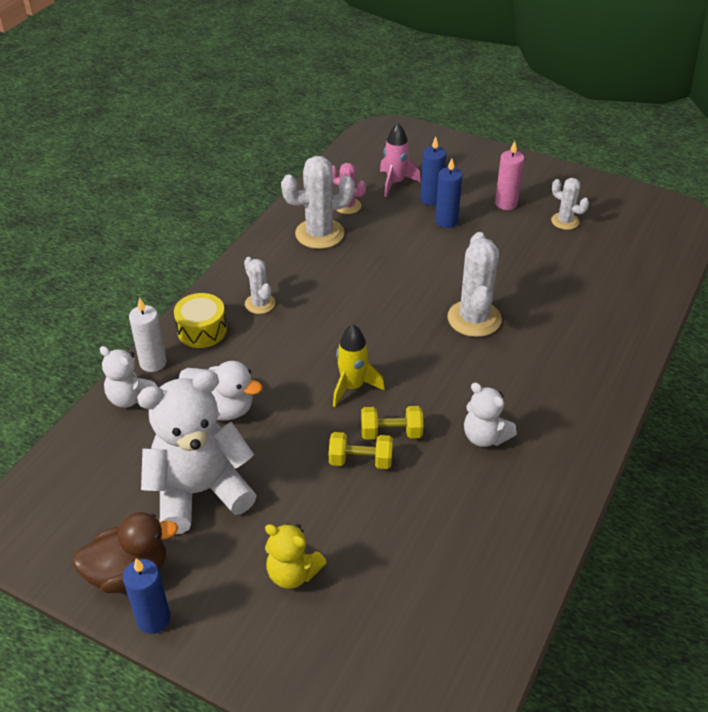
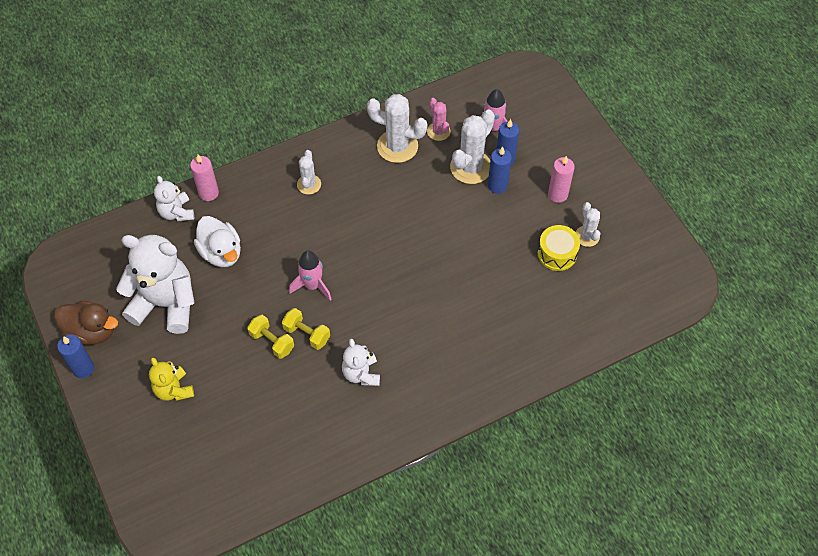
camera: 35 degrees right, 15 degrees up
(153, 363) = (208, 193): white candle -> pink candle
(202, 330) = (256, 185): yellow drum -> yellow drum (557, 253)
(352, 387) = (312, 285): yellow rocket -> pink rocket
(474, 319) = (438, 281): white cactus -> white cactus (470, 167)

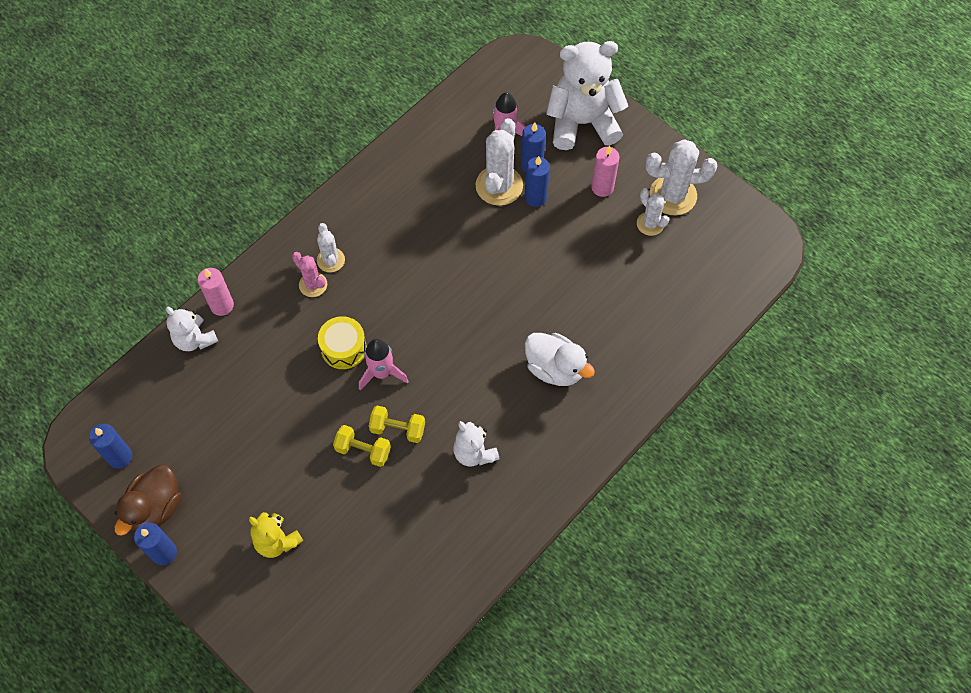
camera: 20 degrees left, 5 degrees up
(81, 284) = (120, 457): none -> blue candle
(91, 331) = (155, 508): brown duck -> brown duck turned 120 degrees clockwise
(166, 304) = (227, 448): white teddy bear -> white teddy bear (582, 123)
(221, 253) = (265, 369): white duck -> white duck (555, 368)
(397, 146) = (410, 186): white cactus -> white cactus (673, 195)
(438, 131) = (448, 156): pink cactus -> pink cactus (313, 285)
(557, 253) = (627, 253): yellow drum -> yellow drum (343, 348)

